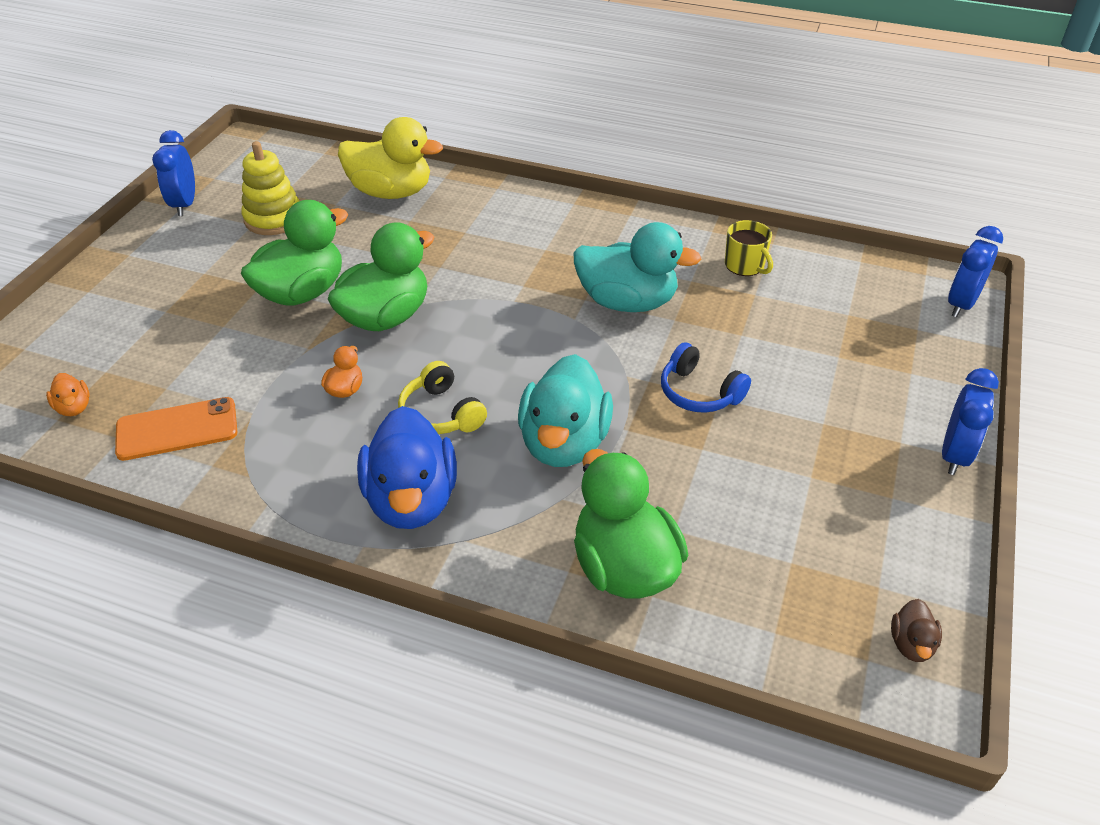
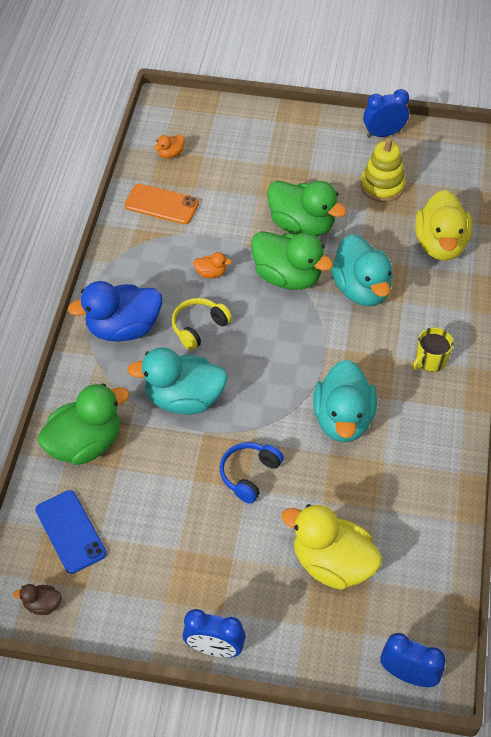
camera: 80 degrees right, 10 degrees up
(177, 429) = (162, 204): orange phone -> orange phone turned 45 degrees counterclockwise
(433, 259) = (361, 289): none -> turquoise duck
(745, 265) = (415, 499): yellow mug -> yellow mug (430, 360)
(782, 598) = (70, 531): none -> blue phone
(828, 339) = (332, 563): none -> yellow duck

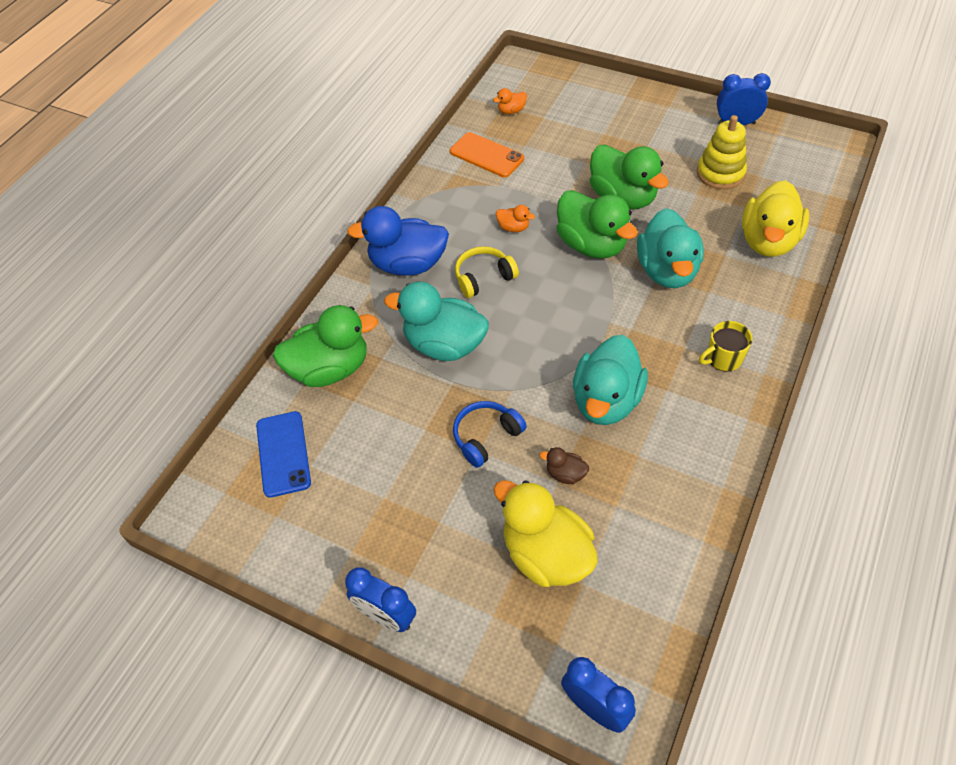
camera: 20 degrees right, 0 degrees up
(42, 604) = (227, 522): brown duck -> brown duck (565, 474)

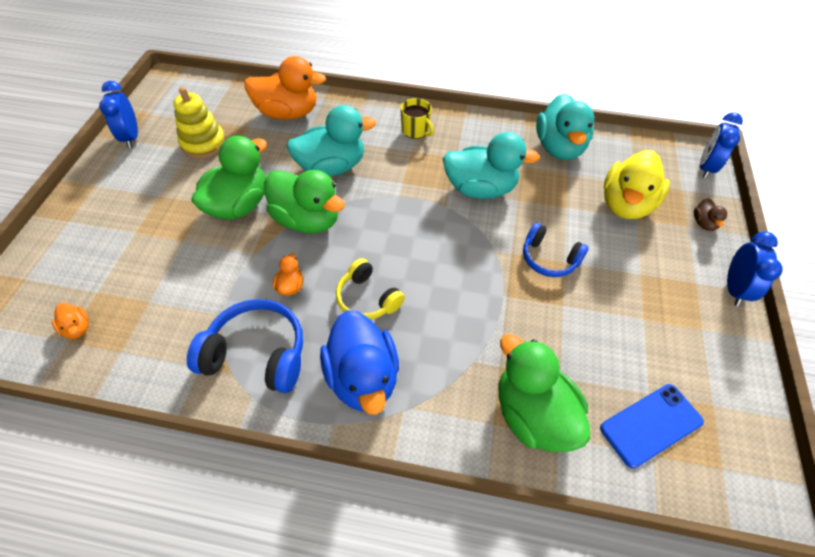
camera: 110 degrees left, 0 degrees up
(444, 345) = (464, 313): turquoise duck -> turquoise duck (559, 148)
(452, 204) = (257, 354): none -> blue headphones
(486, 155) = (165, 338): orange phone -> none
(565, 474) = (557, 203): brown duck -> brown duck (703, 223)
(591, 245) = (307, 220): green duck -> green duck turned 90 degrees clockwise
(768, 241) = (288, 113): yellow duck -> orange duck

